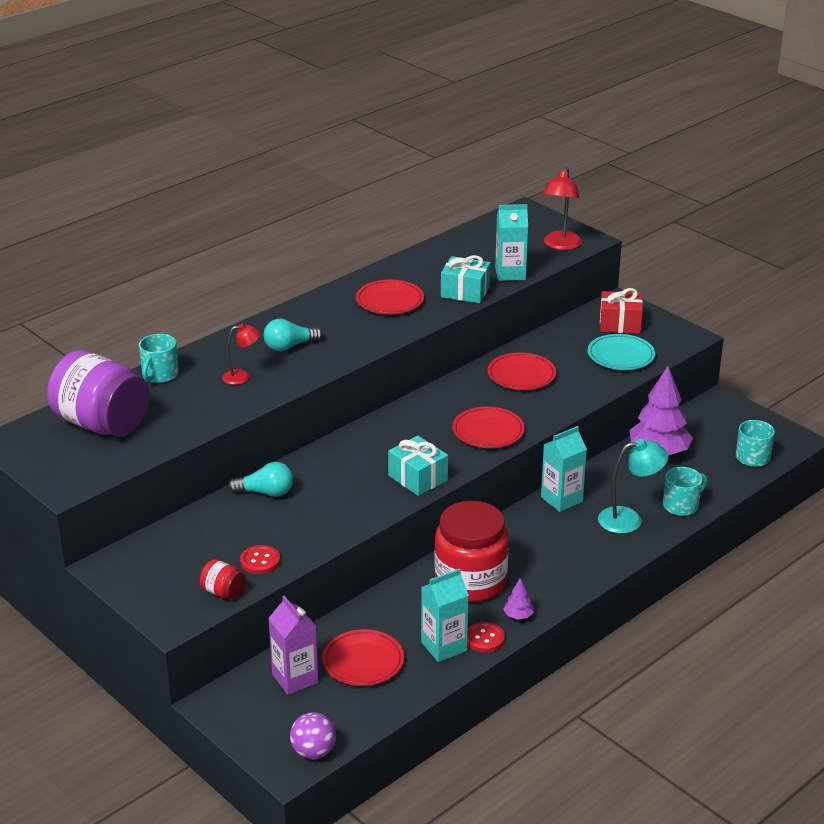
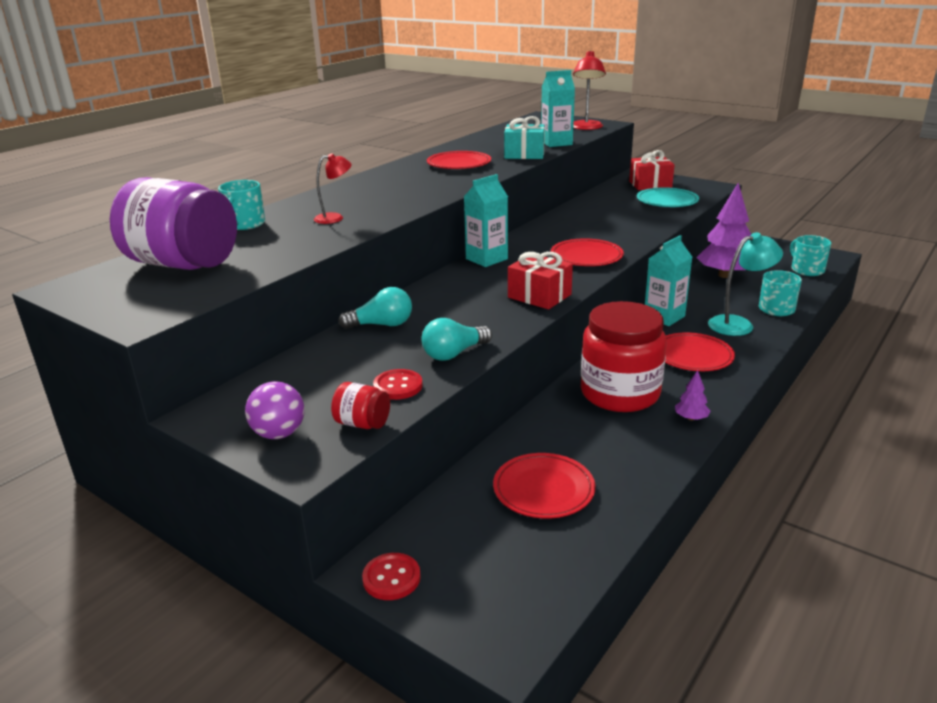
camera: 10 degrees left, 5 degrees down
(289, 346) = (376, 196): turquoise light bulb -> turquoise light bulb (454, 353)
(295, 678) = (468, 522): purple carton -> none
(313, 752) = (531, 616): purple ball -> purple ball (279, 434)
(418, 478) = (539, 296): turquoise gift -> red gift
(444, 646) = (629, 460): turquoise carton -> turquoise carton (486, 259)
(484, 638) = (669, 445): red button -> red button (391, 578)
(521, 375) = (590, 219): red plate -> red plate (693, 356)

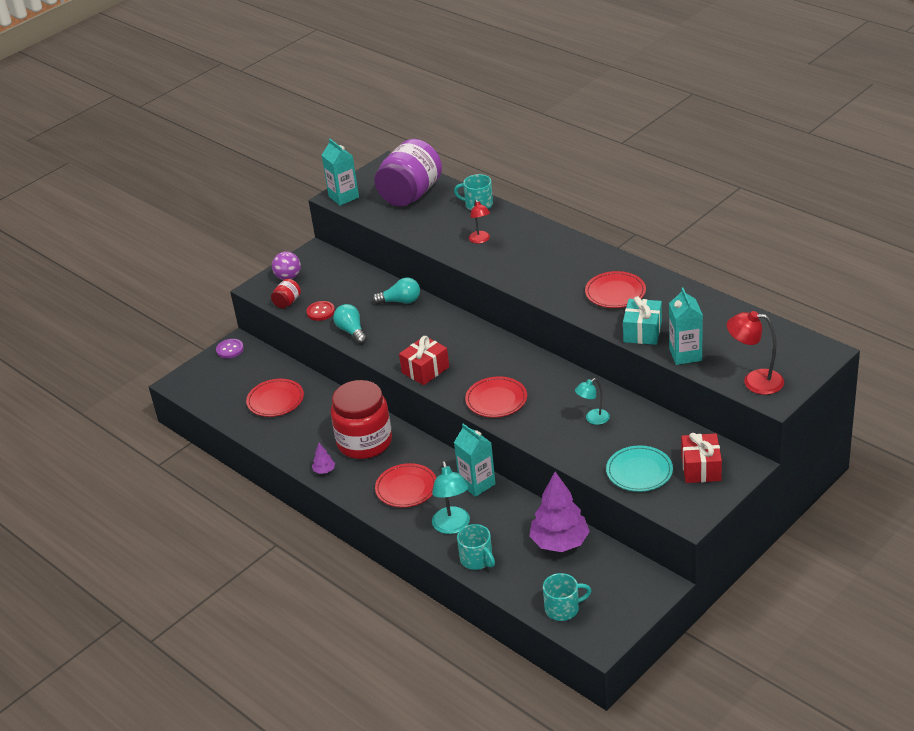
camera: 100 degrees right, 10 degrees up
(381, 325) = (400, 301): turquoise light bulb -> turquoise light bulb turned 90 degrees counterclockwise
(391, 578) = (230, 349): red button -> purple button
(486, 259) = (504, 346): turquoise carton -> turquoise carton (343, 197)
(602, 218) = (593, 419): none -> turquoise lamp

